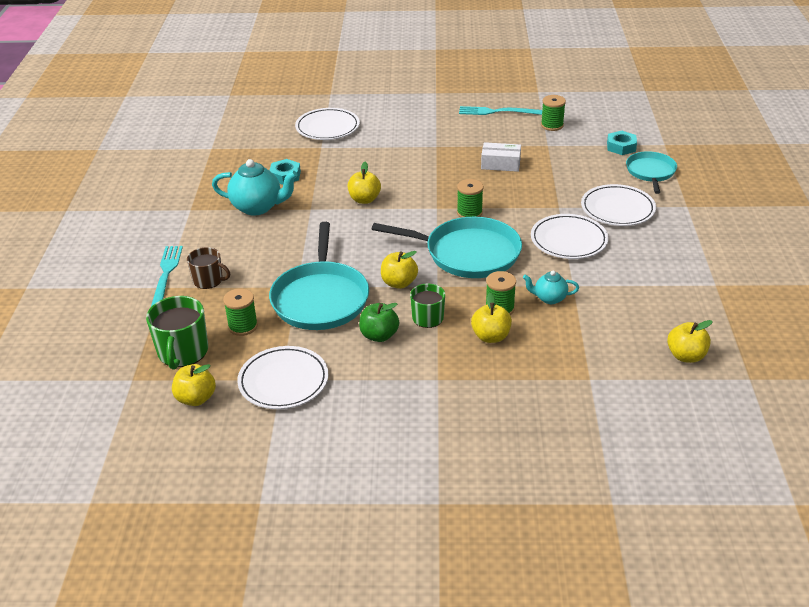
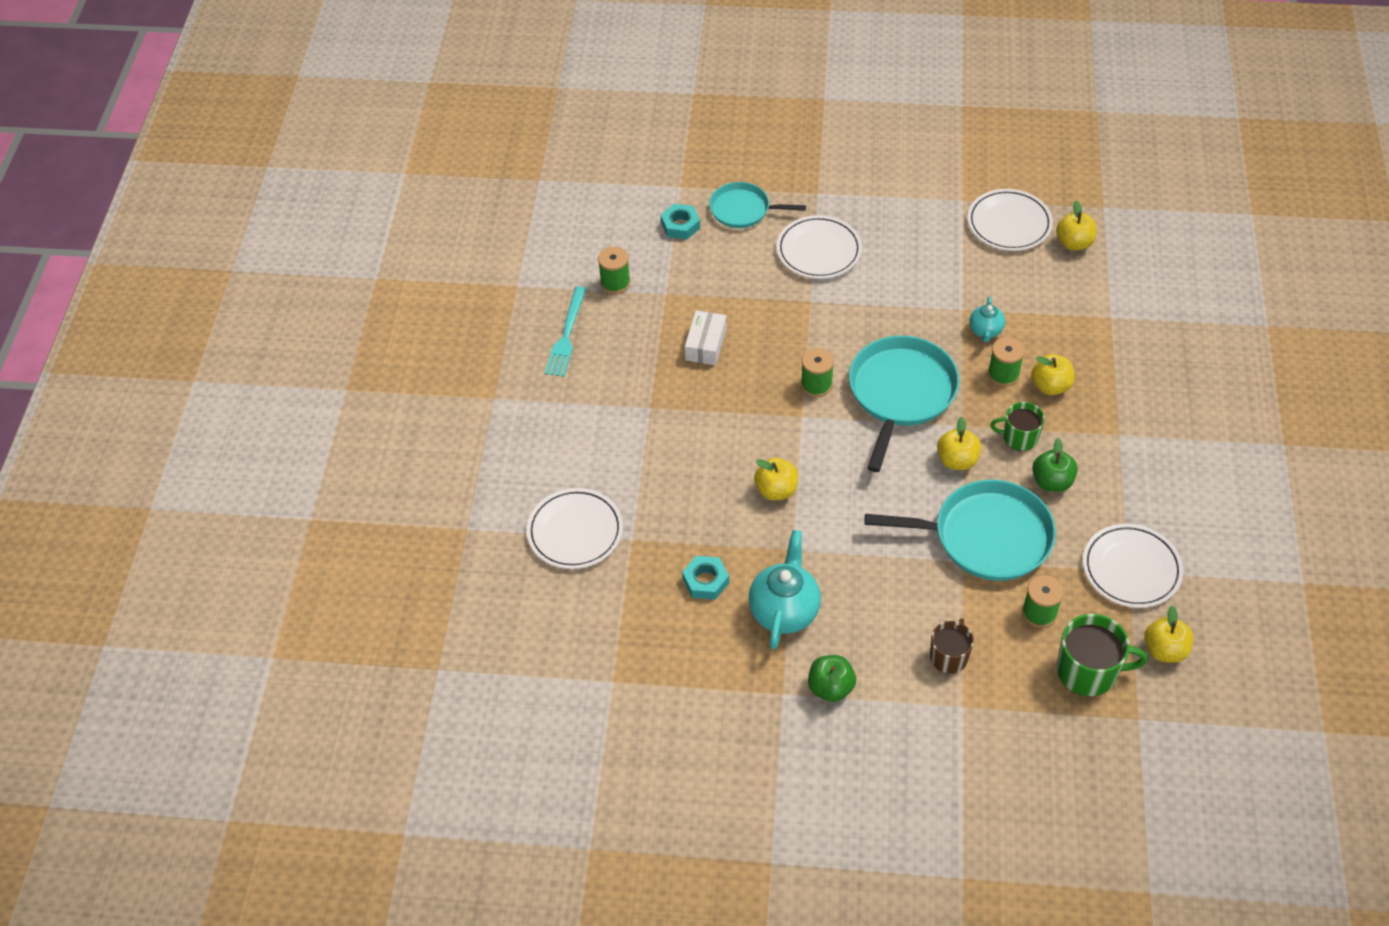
camera: 85 degrees left, 15 degrees up
(166, 274) = (936, 706): turquoise fork -> none
(191, 228) = (830, 688): none -> green apple
(568, 240) = (879, 301): white plate -> white plate (1009, 223)

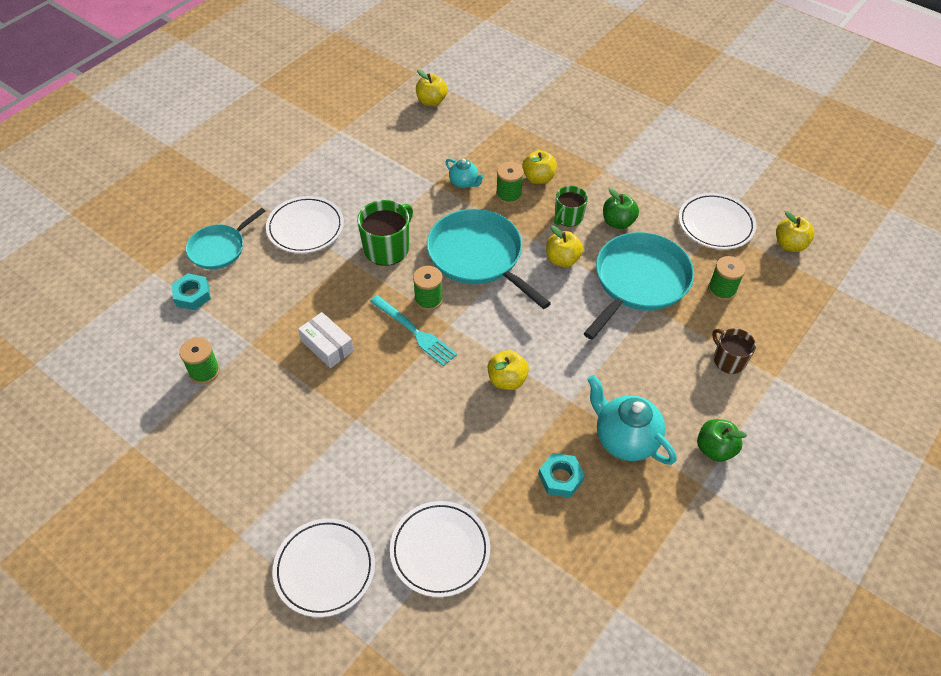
camera: 60 degrees left, 0 degrees up
(566, 335) = (224, 438): turquoise fork -> turquoise fork (414, 332)
(1009, 223) = (384, 120): white plate -> white plate (325, 569)
(1088, 671) = (785, 292): green mug -> green mug (387, 248)

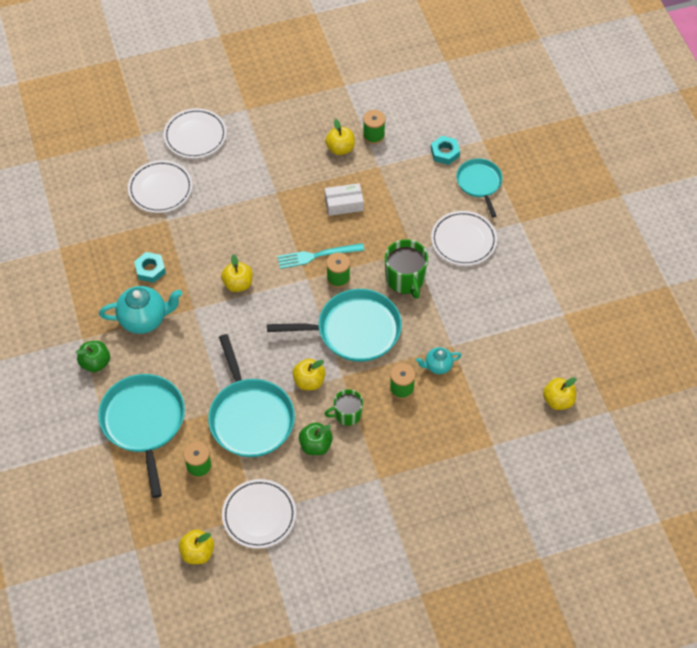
camera: 125 degrees right, 5 degrees up
(538, 178) = (404, 422): yellow apple -> yellow apple (340, 148)
(568, 217) = (347, 414): green mug -> green mug turned 90 degrees counterclockwise
(728, 360) = (144, 422): brown mug -> turquoise pan

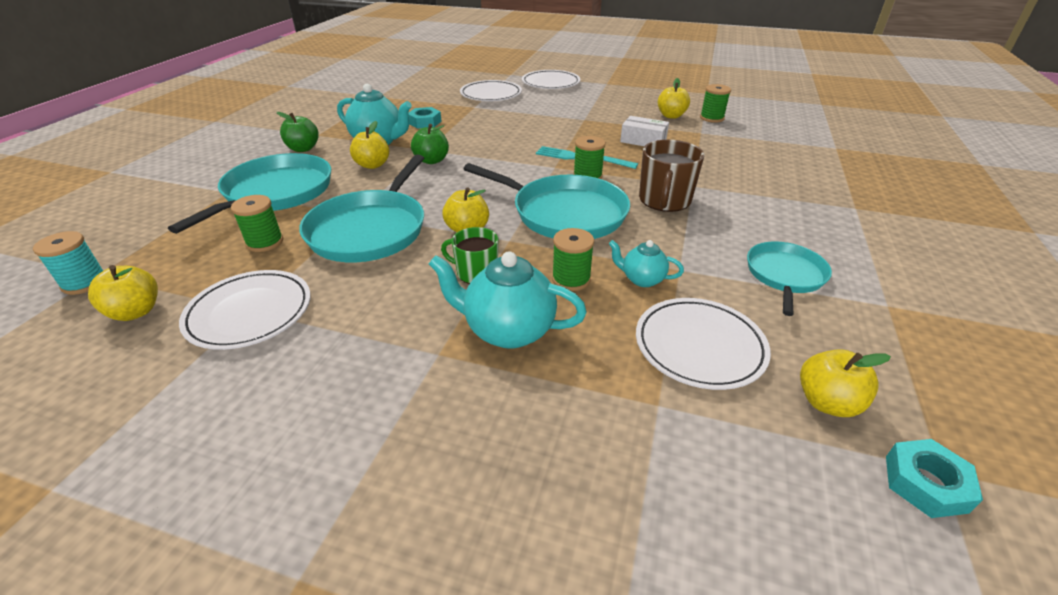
camera: 35 degrees right, 20 degrees down
(137, 557) = (84, 283): none -> turquoise spool
(238, 284) = (485, 150): yellow apple -> yellow apple (372, 165)
(315, 445) = (403, 282): green apple -> green apple (432, 160)
(398, 444) = (508, 330): none -> turquoise teapot
(405, 279) = (664, 200): green mug -> brown mug
(445, 153) = (783, 143): turquoise nut -> turquoise nut (925, 483)
(463, 240) = (764, 198): white plate -> white plate (699, 346)
(479, 183) = (814, 169): turquoise pan -> turquoise pan (784, 275)

